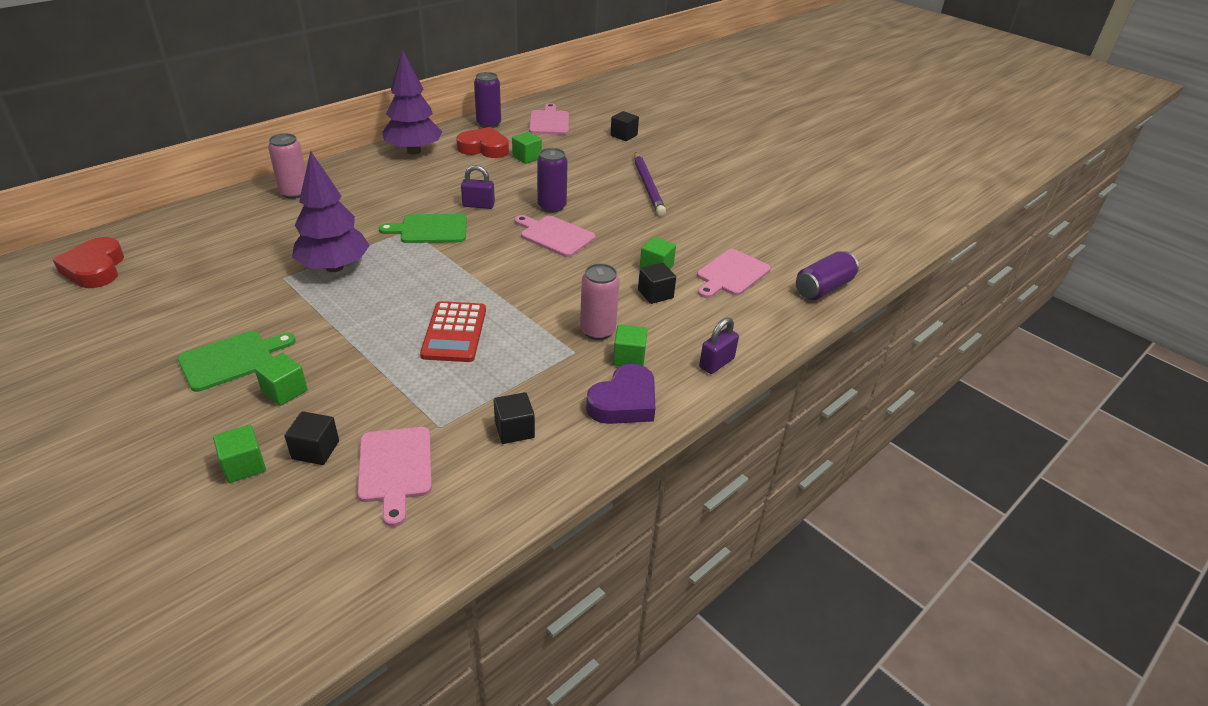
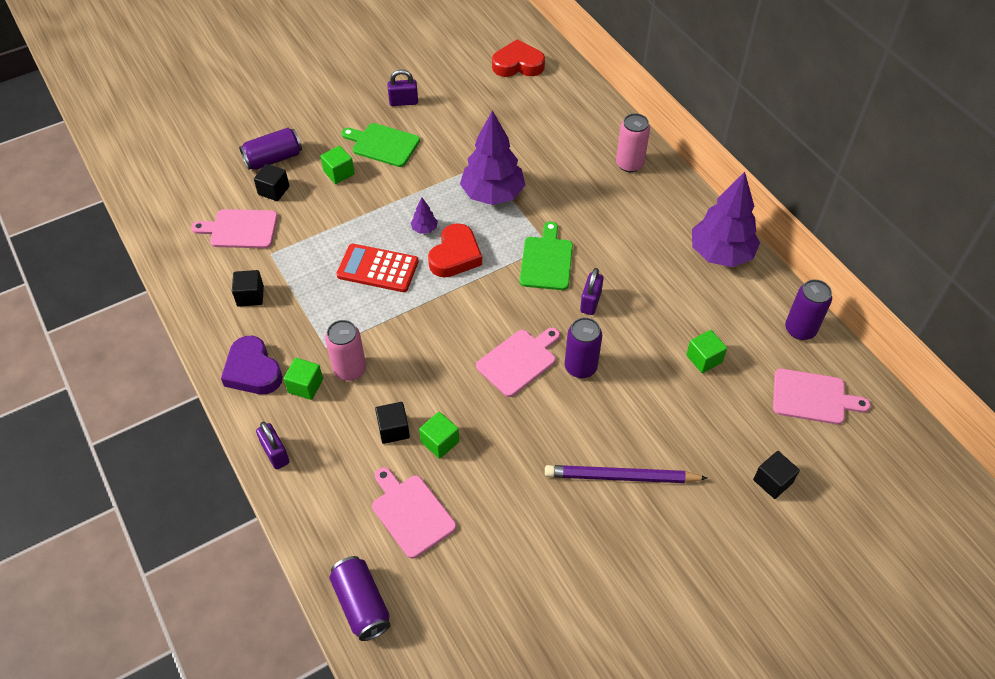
camera: 105 degrees right, 15 degrees up
(142, 354) = (403, 102): none -> purple padlock
(231, 359) = (383, 144): green cutting board -> green cutting board turned 135 degrees clockwise
(244, 466) = (273, 159): green cube -> purple can
(389, 307) = (424, 229): none -> purple tree
(484, 148) = (729, 318): red heart -> red heart (455, 255)

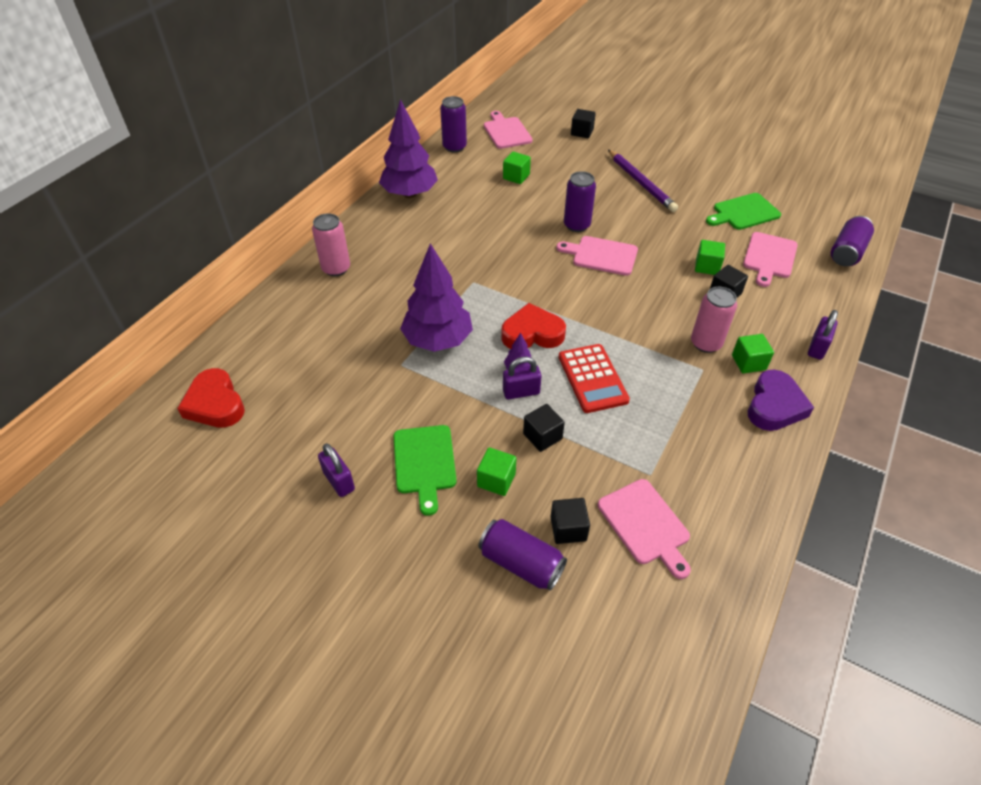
camera: 120 degrees left, 5 degrees down
(250, 296) = (710, 458): black cube -> black cube (542, 436)
(546, 260) = (491, 277): green cutting board -> green cutting board (744, 212)
(590, 302) = (513, 240): purple padlock -> purple padlock (521, 392)

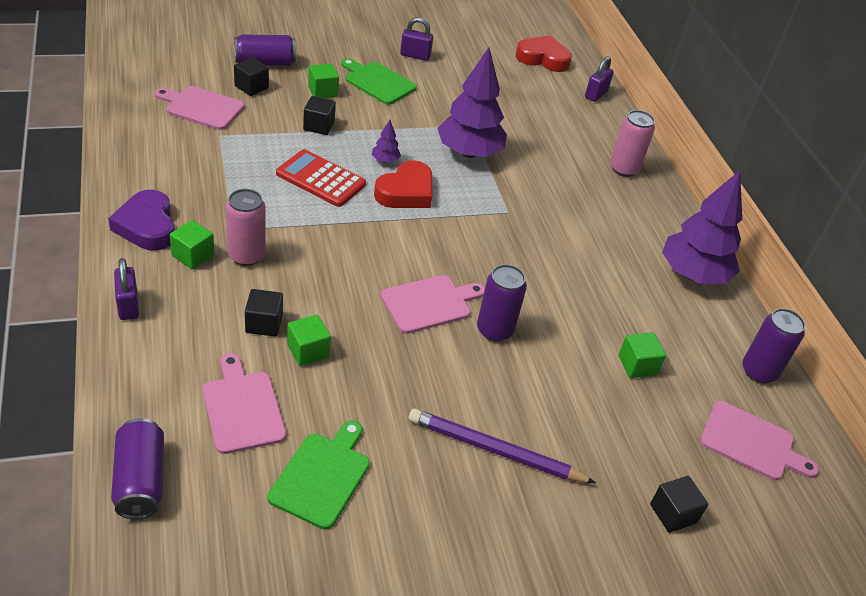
camera: 130 degrees right, 5 degrees down
(521, 392) = (365, 146): purple padlock -> purple padlock (596, 94)

